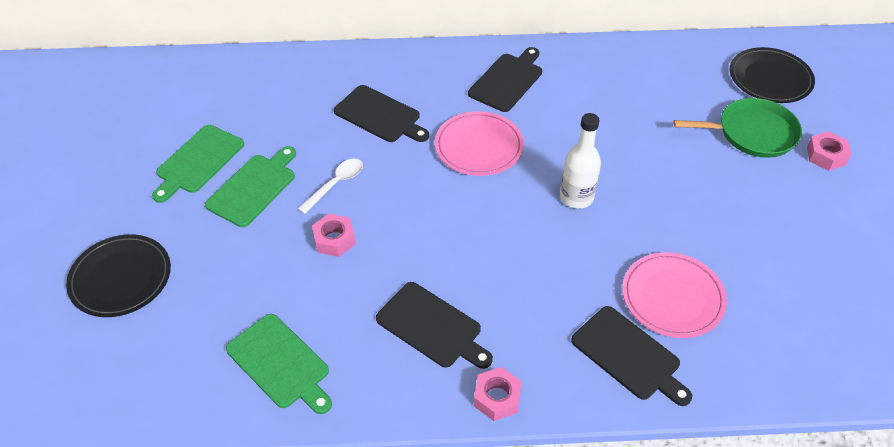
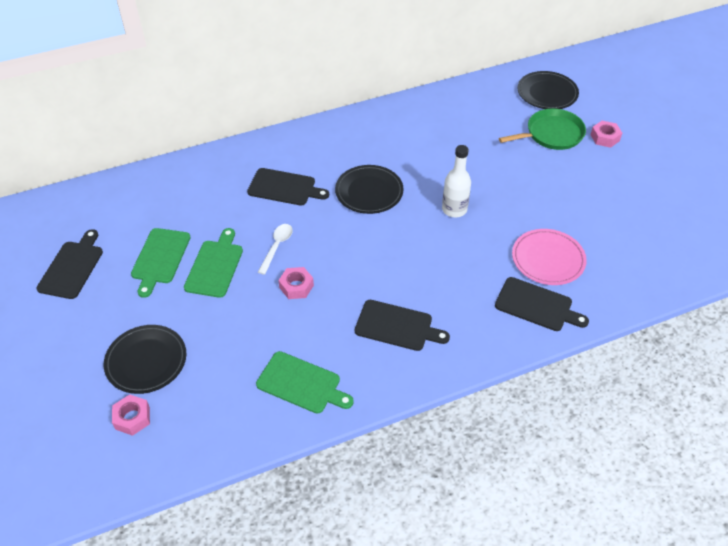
camera: 20 degrees left, 0 degrees up
(479, 147) = (369, 192): pink plate -> black plate
(497, 398) = (463, 359): pink nut -> pink nut (132, 418)
(507, 81) = (366, 138): black cutting board -> black cutting board (72, 267)

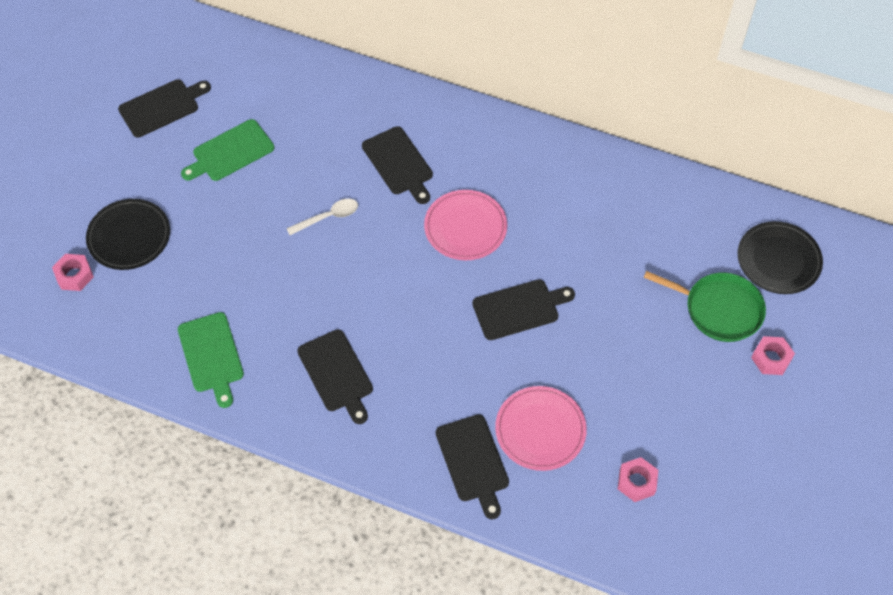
camera: 45 degrees right, 10 degrees up
(215, 266) = (262, 195): green cutting board -> none
(296, 286) = (301, 268): pink nut -> pink nut (636, 482)
(369, 192) = (465, 227): black plate -> pink plate
(454, 209) = (519, 309): white bottle -> black cutting board

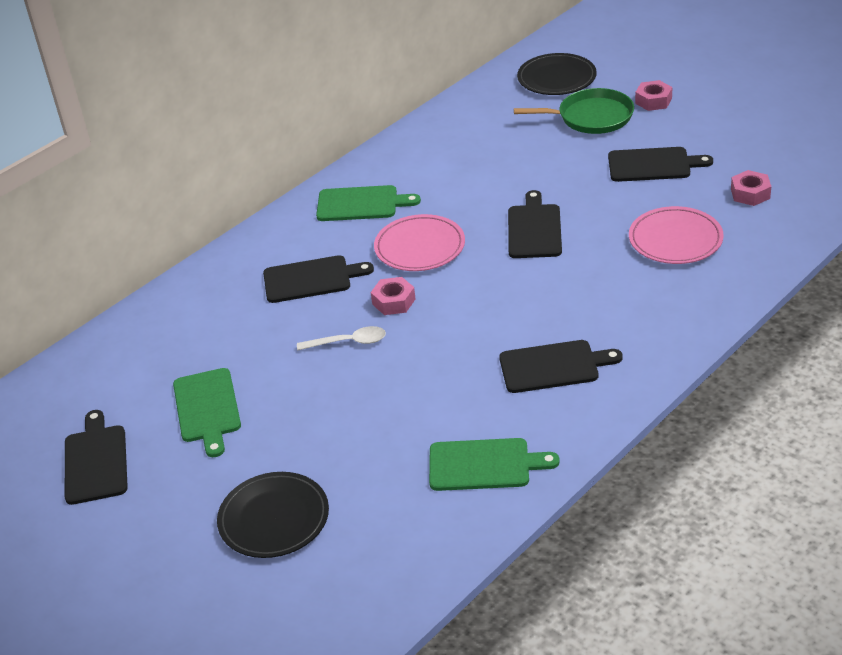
camera: 65 degrees left, 20 degrees down
(74, 275) = (302, 582): pink nut -> pink nut (393, 301)
(328, 217) = (348, 342): white spoon -> white spoon turned 90 degrees clockwise
(473, 461) = (695, 287): black cutting board -> black cutting board (653, 165)
(512, 163) = (361, 204): none -> green cutting board
(719, 309) = (591, 117): green pan -> green pan turned 45 degrees clockwise

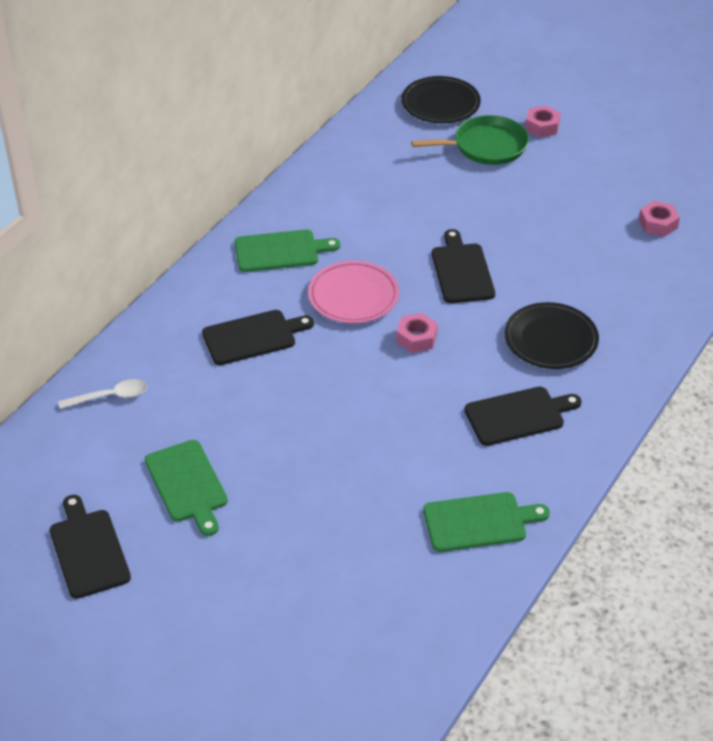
camera: 15 degrees left, 5 degrees up
(274, 518) = (290, 595): black plate -> black plate (550, 339)
(348, 342) = (310, 403): white spoon -> white spoon (110, 396)
(393, 301) = (344, 356): pink nut -> pink nut (416, 338)
(653, 165) = (558, 196): black cutting board -> none
(675, 239) = (600, 275): pink plate -> none

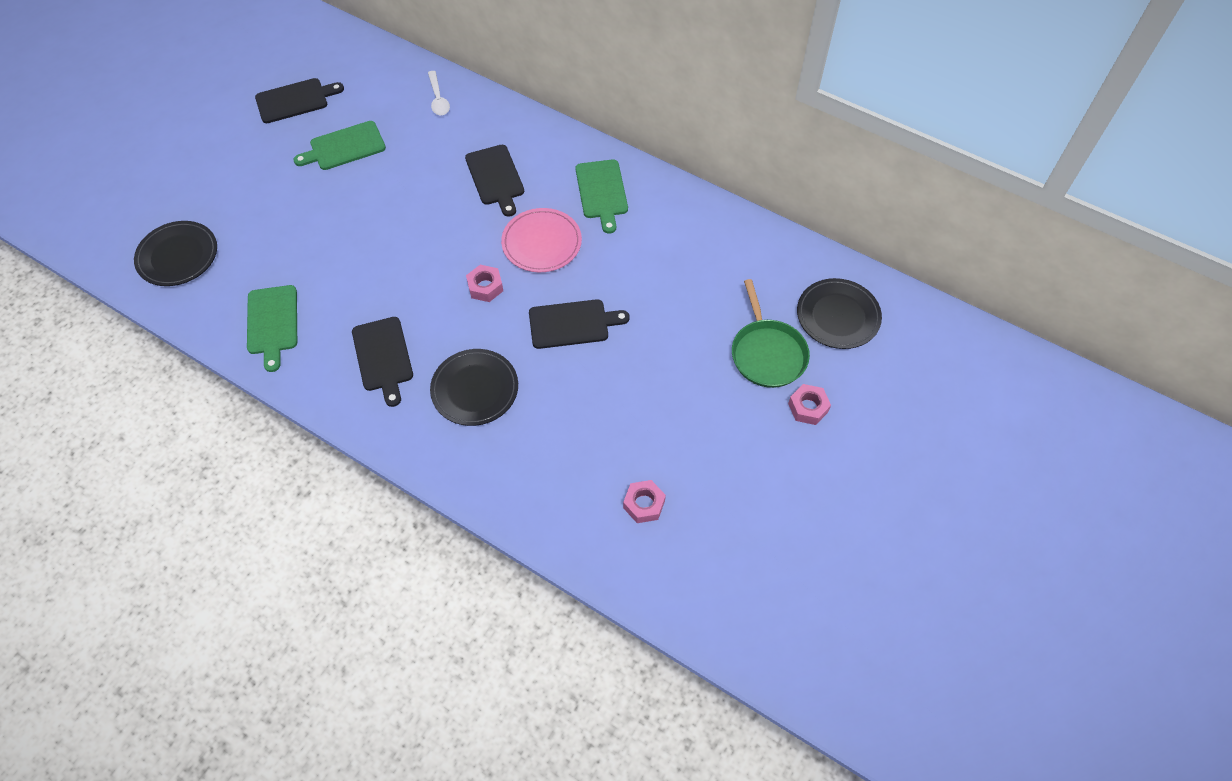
camera: 90 degrees right, 15 degrees up
(376, 641) = (178, 256): none -> black plate

